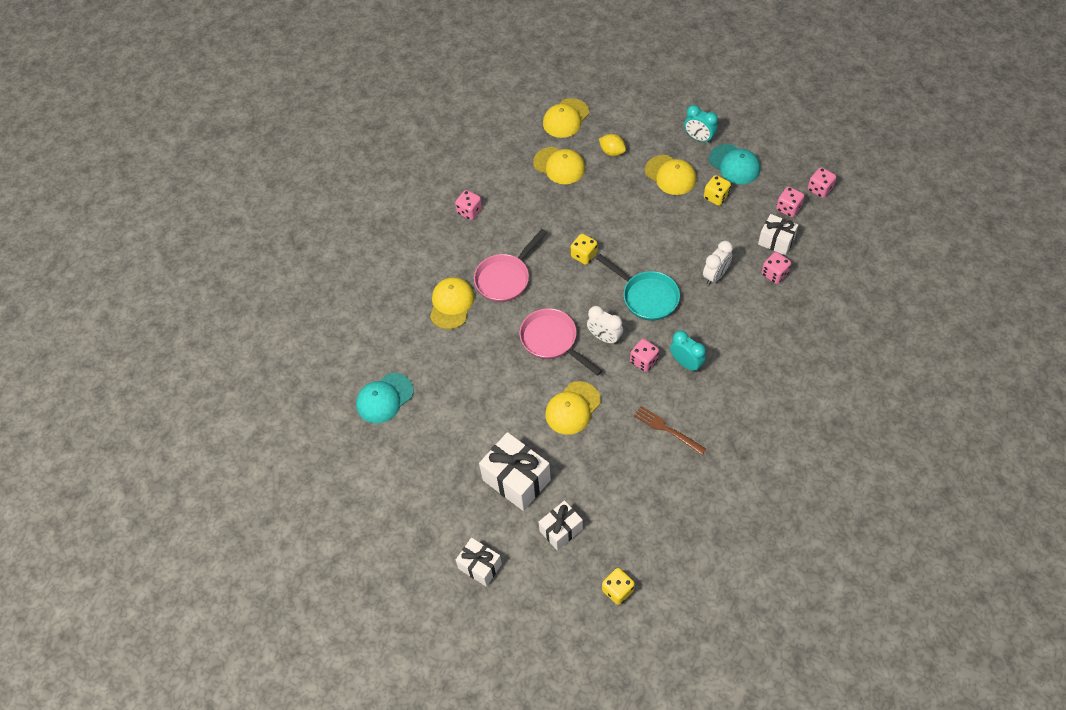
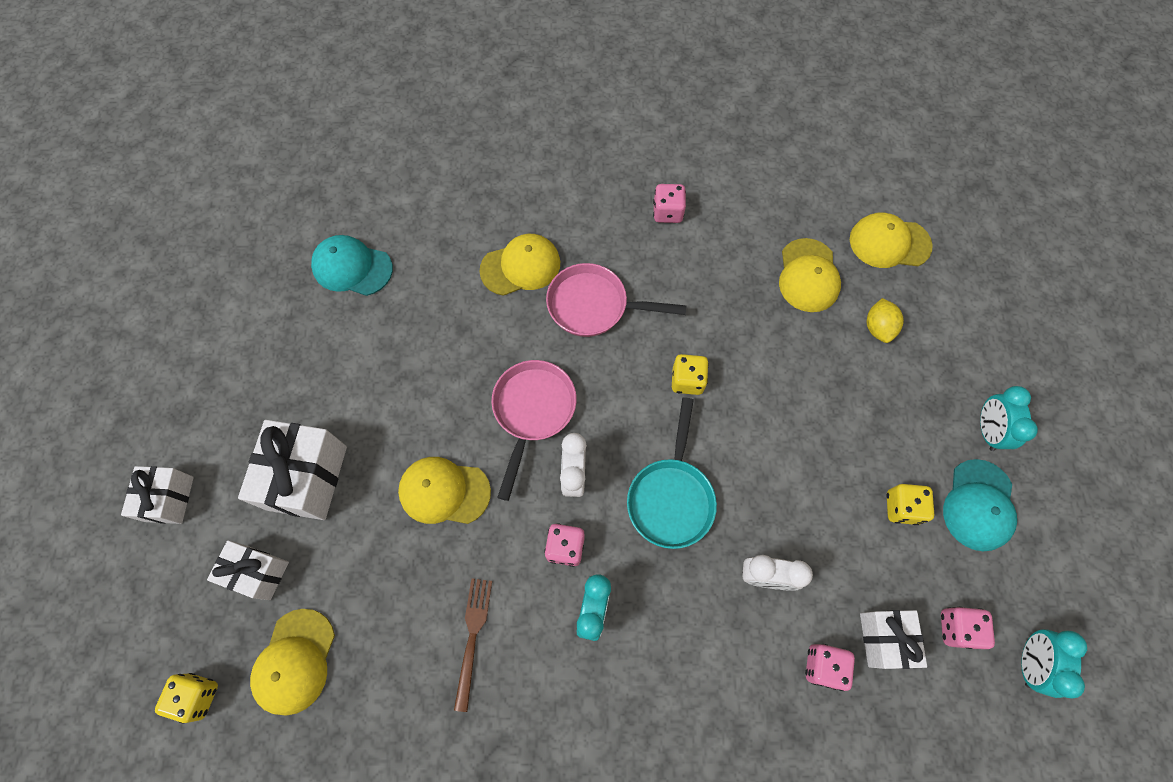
camera: 55 degrees right, 10 degrees up
(670, 175) = (894, 424): yellow cap -> yellow cap (295, 661)
(819, 189) = (1028, 662): pink dice -> turquoise clock

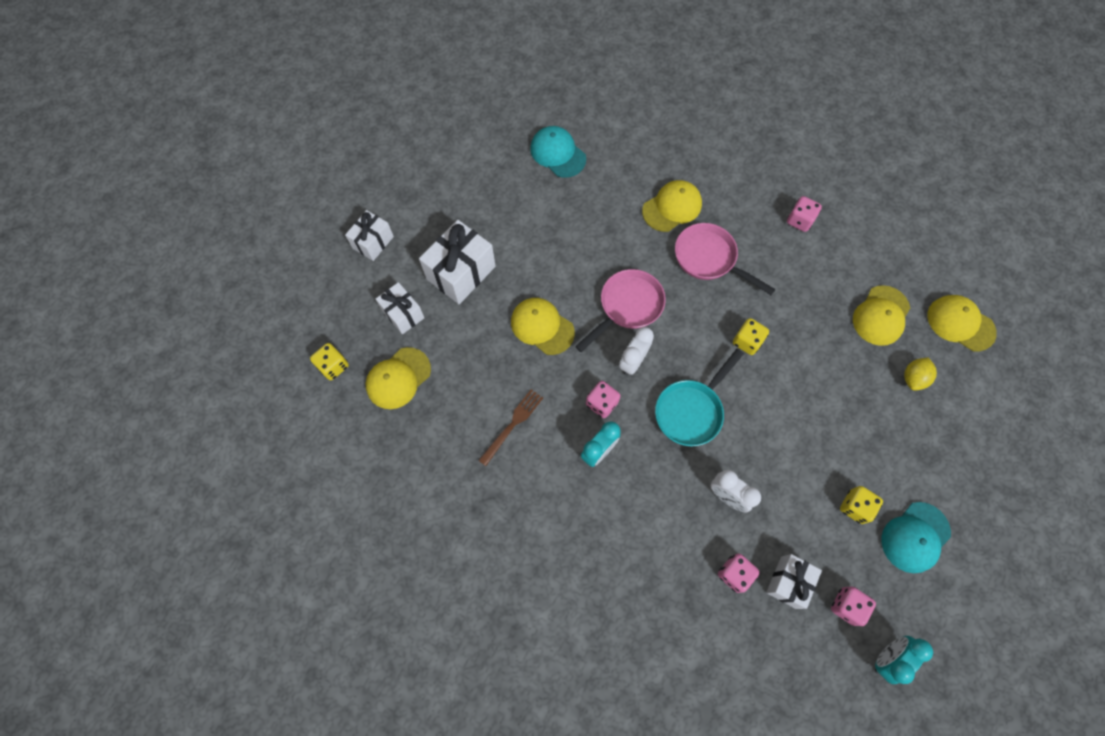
camera: 30 degrees right, 0 degrees up
(520, 266) = (672, 207): yellow cap -> yellow cap turned 45 degrees counterclockwise
(987, 430) = (955, 492): turquoise clock -> none

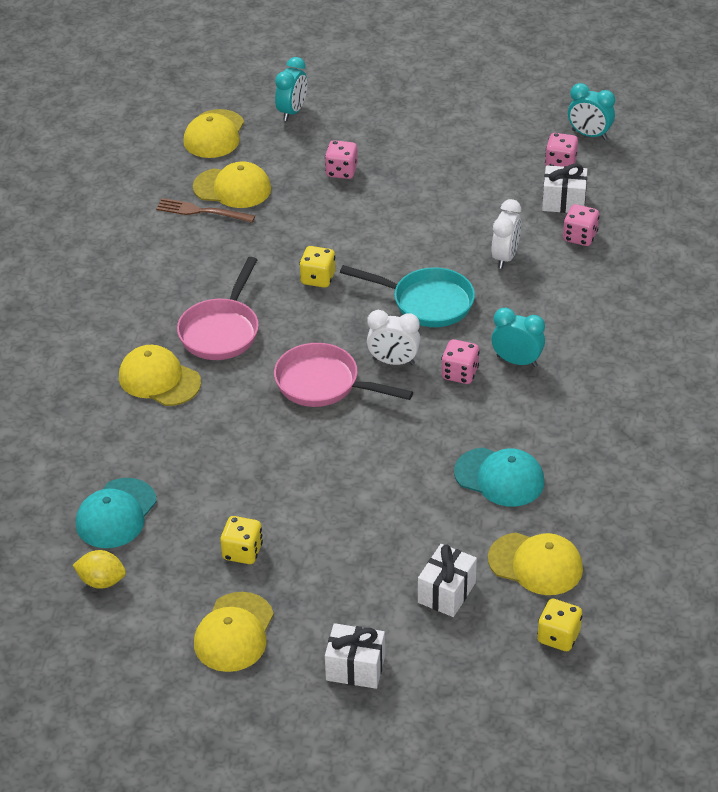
camera: 110 degrees left, 25 degrees down
(461, 273) = (355, 554): white gift -> none
(513, 424) = (529, 440): brown fork -> brown fork (200, 211)
(542, 327) = (391, 451): yellow cap -> yellow cap (234, 632)
(799, 220) = (131, 268): pink dice -> pink dice (341, 171)
(855, 507) = (461, 173): yellow dice -> yellow dice (242, 552)
(913, 378) = (297, 156): yellow lemon -> yellow lemon (101, 581)
(915, 537) = (467, 133): turquoise cap -> turquoise cap (499, 477)
(982, 395) = (292, 112): none -> turquoise clock

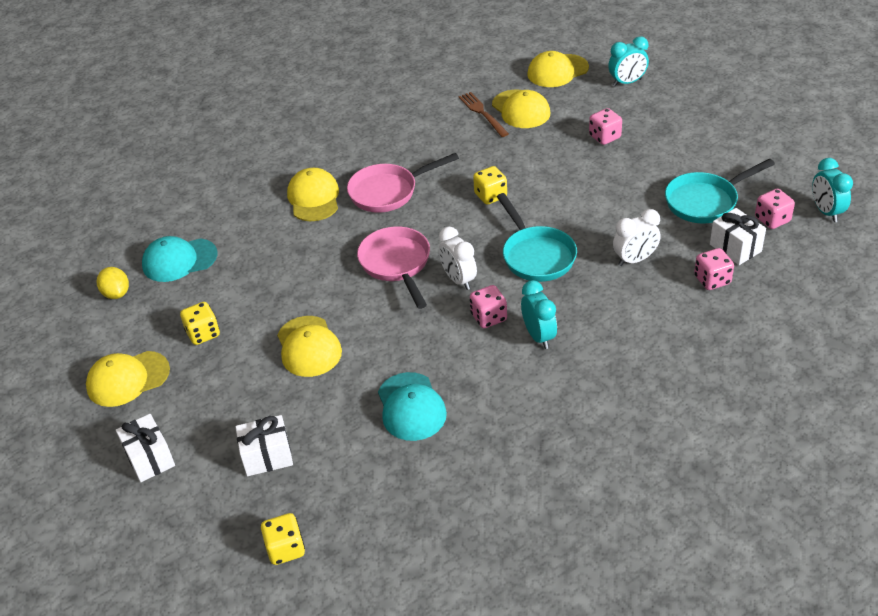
camera: 50 degrees right, 0 degrees up
(494, 178) = (705, 201): none -> turquoise pan
(535, 564) = (346, 485): yellow cap -> yellow cap (308, 347)

